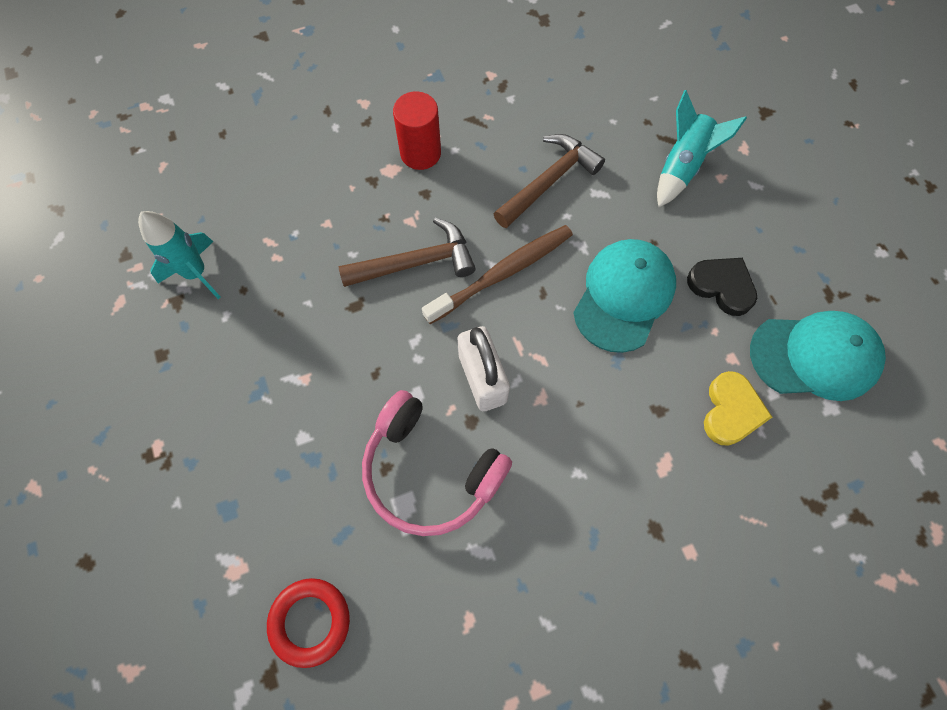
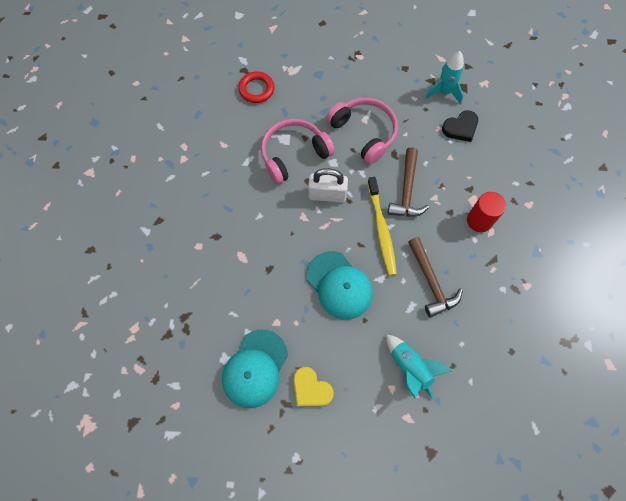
camera: 115 degrees right, 0 degrees up
(332, 369) = (364, 133): none -> pink headphones
(502, 273) = (381, 230): brown toothbrush -> yellow toothbrush
(722, 286) = (320, 342): black heart -> black heart (460, 128)
(731, 411) = (250, 304): yellow heart -> yellow heart (311, 389)

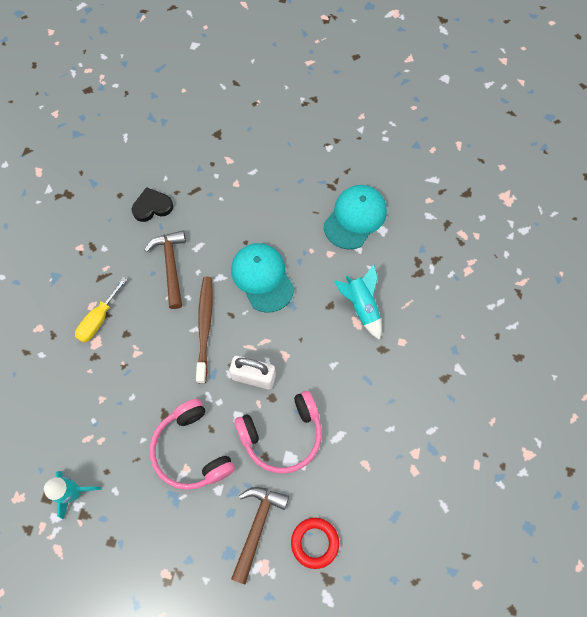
camera: 170 degrees left, 0 degrees up
(311, 389) = (307, 194): yellow heart -> none
(381, 230) = (205, 327): yellow toothbrush -> brown toothbrush
(407, 190) = (164, 367): brown hammer -> brown hammer (257, 527)
(410, 368) = (215, 196): turquoise rocket -> turquoise rocket (361, 306)
(460, 128) = (74, 436): black heart -> black heart (152, 207)
(479, 220) = (98, 319): red cylinder -> yellow screwdriver

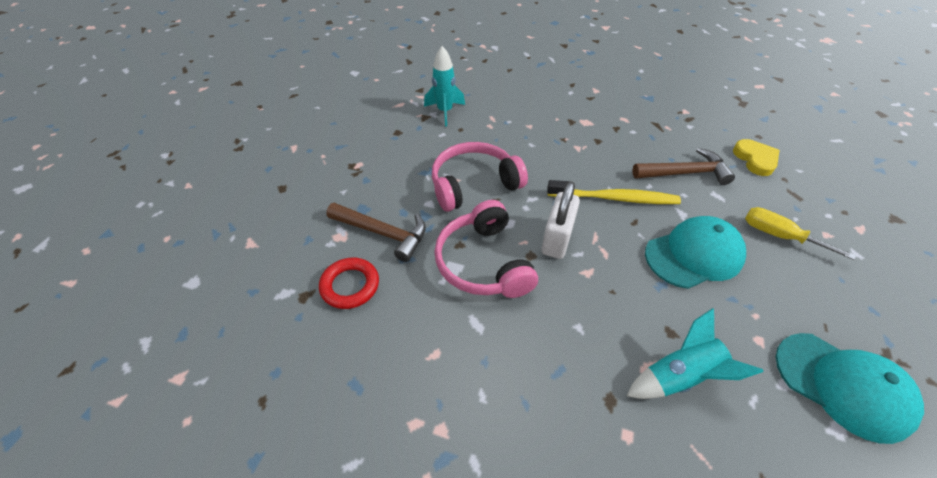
camera: 95 degrees right, 20 degrees down
(98, 319) = (610, 123): yellow screwdriver -> yellow screwdriver (779, 236)
(152, 207) = (755, 159): black heart -> yellow heart
(205, 327) = (615, 198): brown toothbrush -> yellow toothbrush

